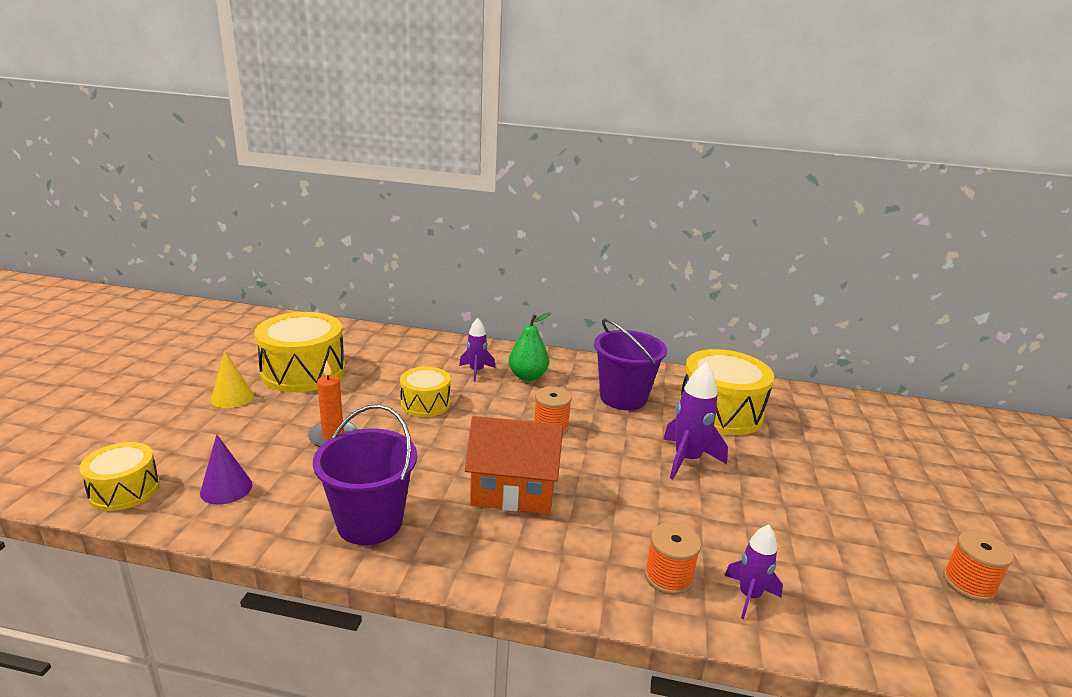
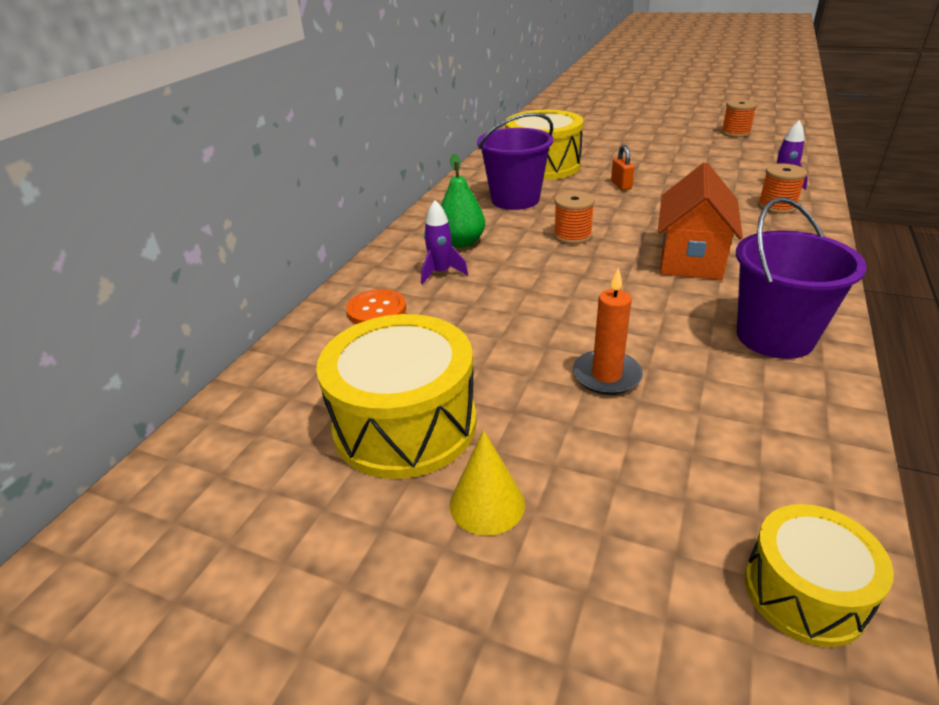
camera: 75 degrees left, 10 degrees up
(226, 488) = (755, 462): purple cone -> none
(424, 353) = (376, 310): none -> orange button
(425, 403) = (521, 307): yellow drum -> none
(687, 460) = (621, 185): purple rocket -> orange padlock

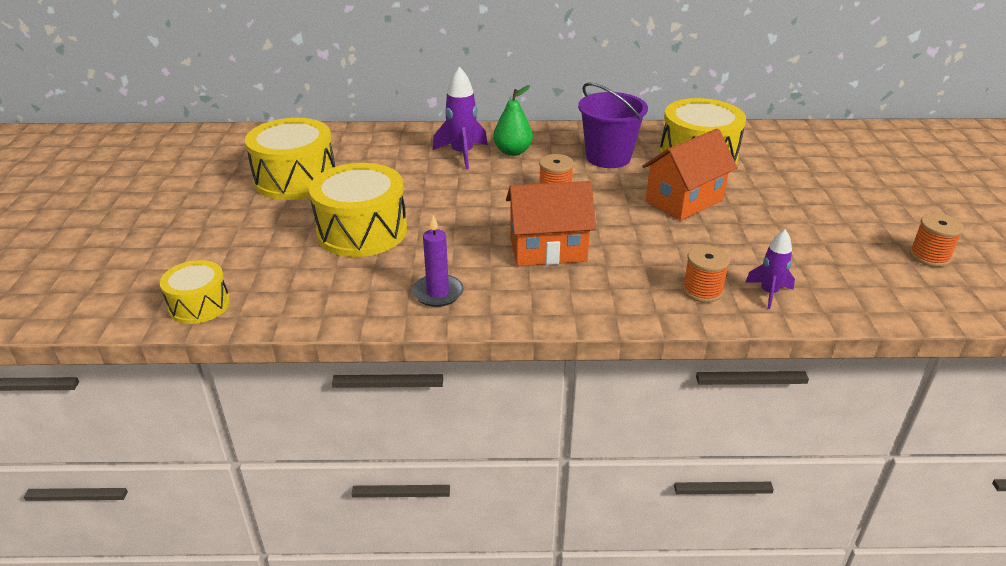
camera: 65 degrees right, 0 degrees up
(376, 310) = (403, 145): orange button -> none
(441, 273) = (462, 154): purple rocket -> purple rocket, size x1.56
(487, 504) = (242, 213): yellow cone -> none
(606, 375) = (362, 231): orange candle -> yellow drum
(621, 185) = (684, 201): orange padlock -> orange house
(774, 337) = (438, 293): purple bucket -> purple candle

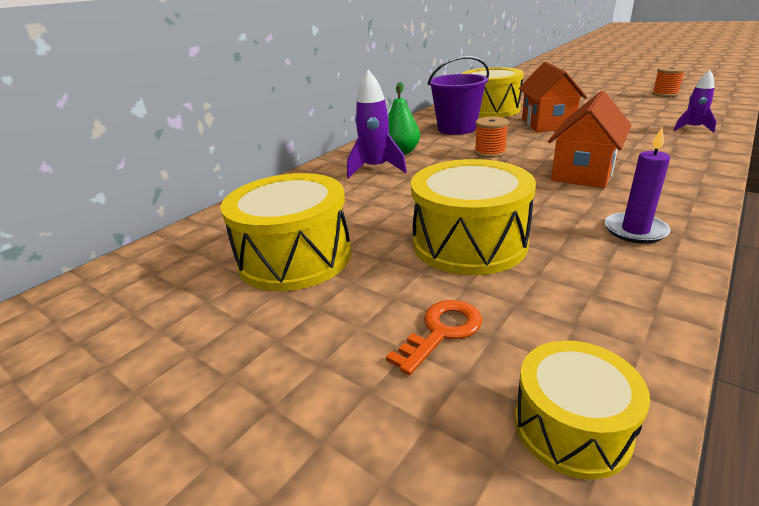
camera: 50 degrees left, 5 degrees down
(251, 251) = (441, 331): none -> orange key
(702, 290) = (680, 142): orange spool -> none

